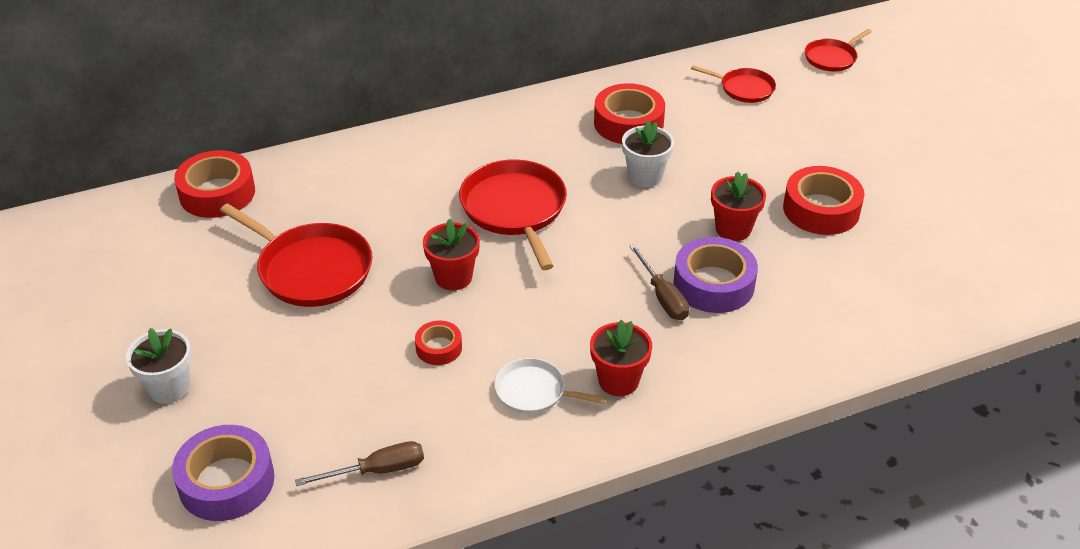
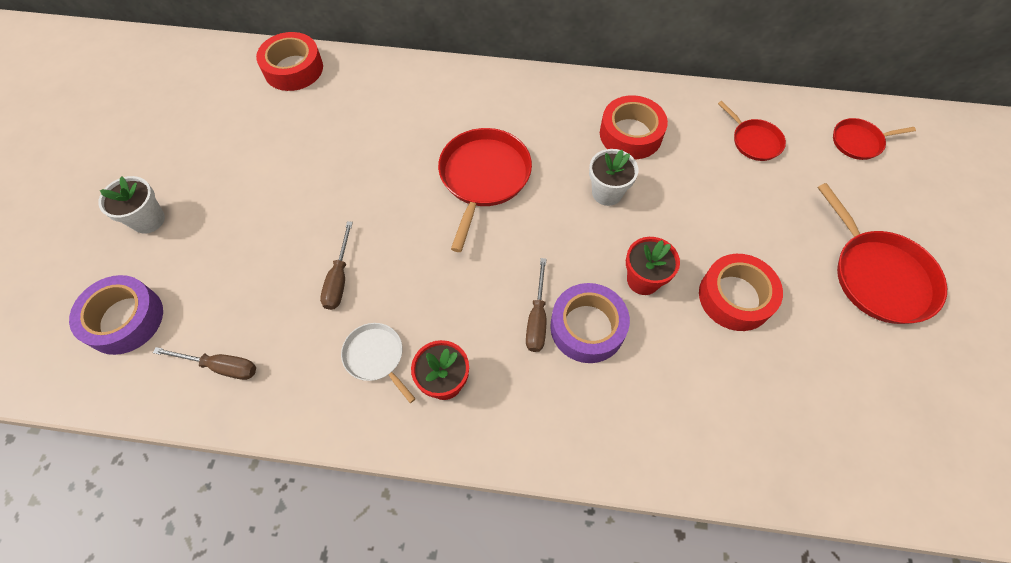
camera: 30 degrees right, 20 degrees up
(311, 269) = (305, 163): red pan -> red pan (878, 276)
(439, 348) = (339, 279): red tape -> brown screwdriver
(453, 277) = (395, 219): red flower pot -> none

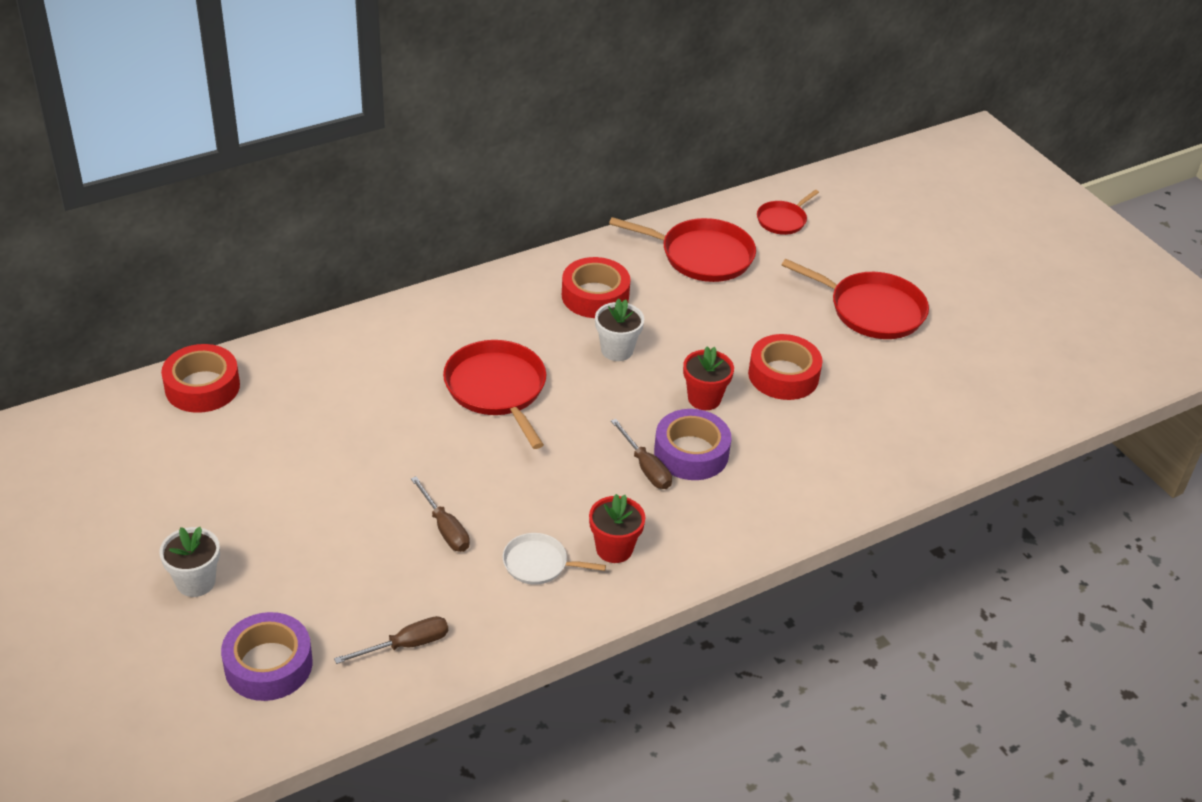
camera: 40 degrees left, 20 degrees down
(754, 141) = (702, 255): red pan -> red pan, size x1.78

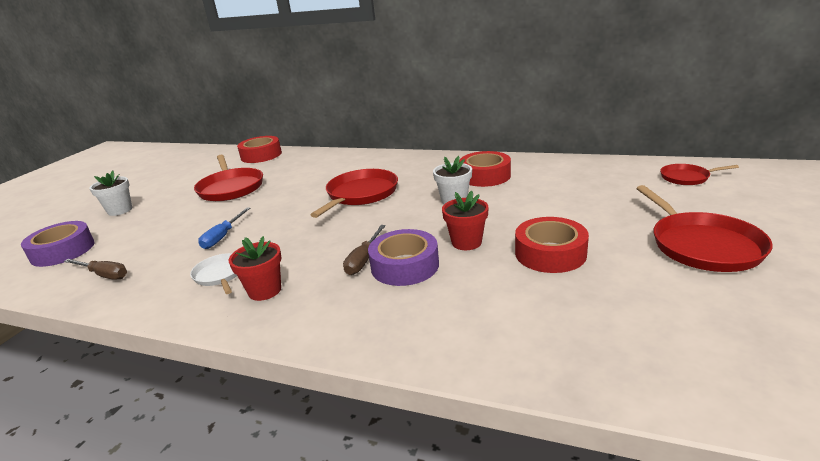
camera: 55 degrees right, 15 degrees down
(445, 528) = (223, 236): brown screwdriver -> blue screwdriver
(702, 255) = (589, 178): red pan -> red pan (231, 188)

